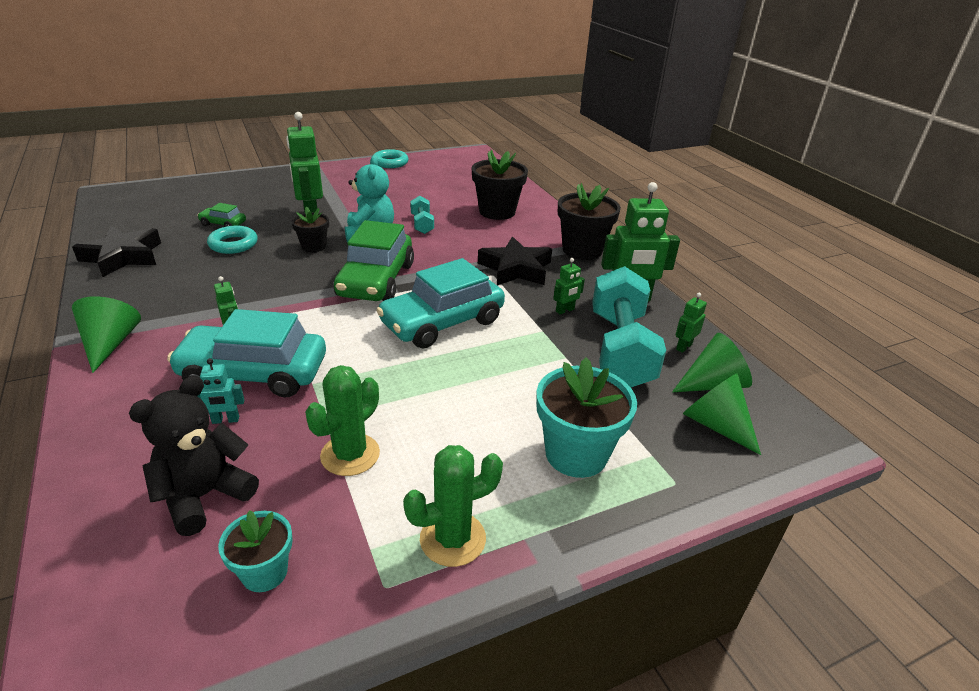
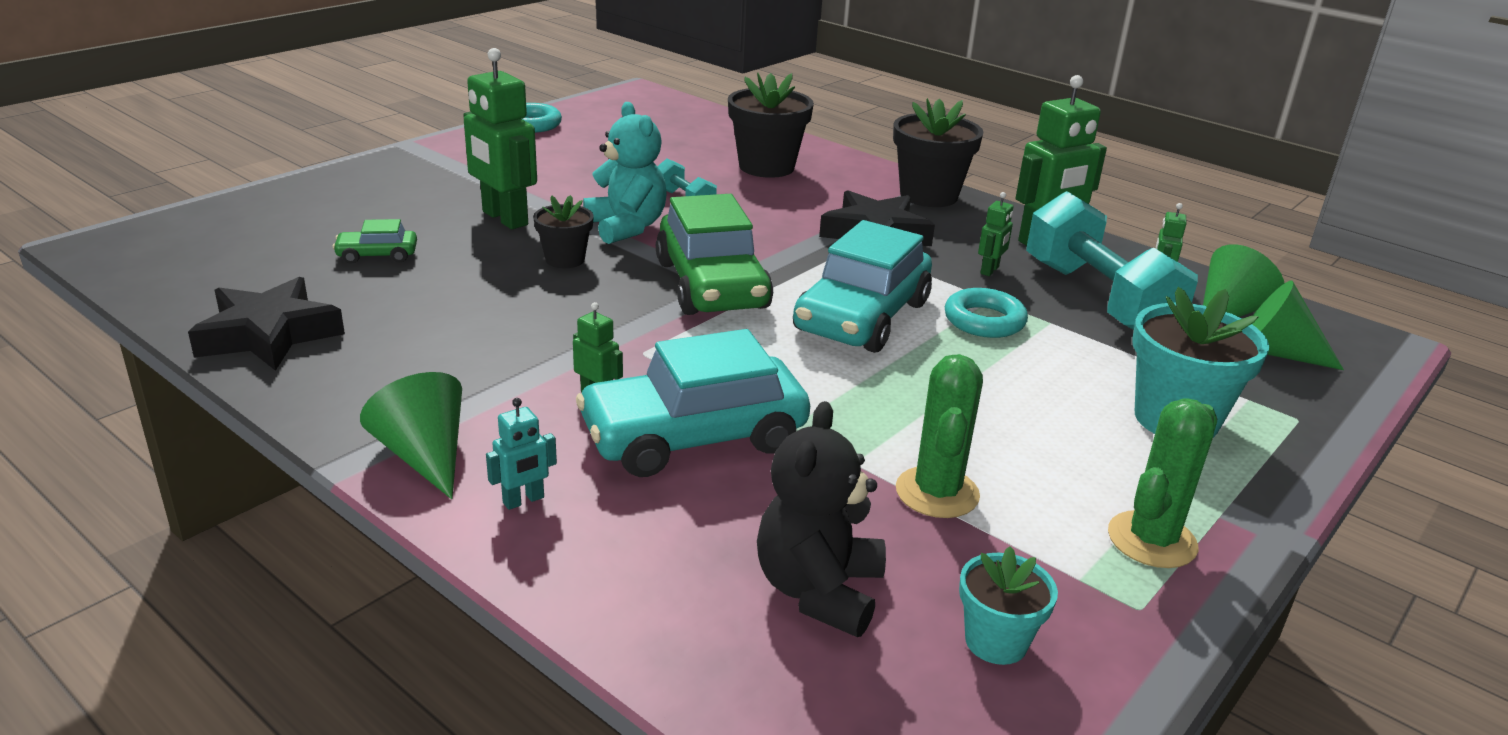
camera: 25 degrees left, 5 degrees down
(225, 420) = (730, 501): turquoise robot -> turquoise robot (523, 500)
(233, 244) = (434, 280): turquoise ring -> turquoise ring (984, 321)

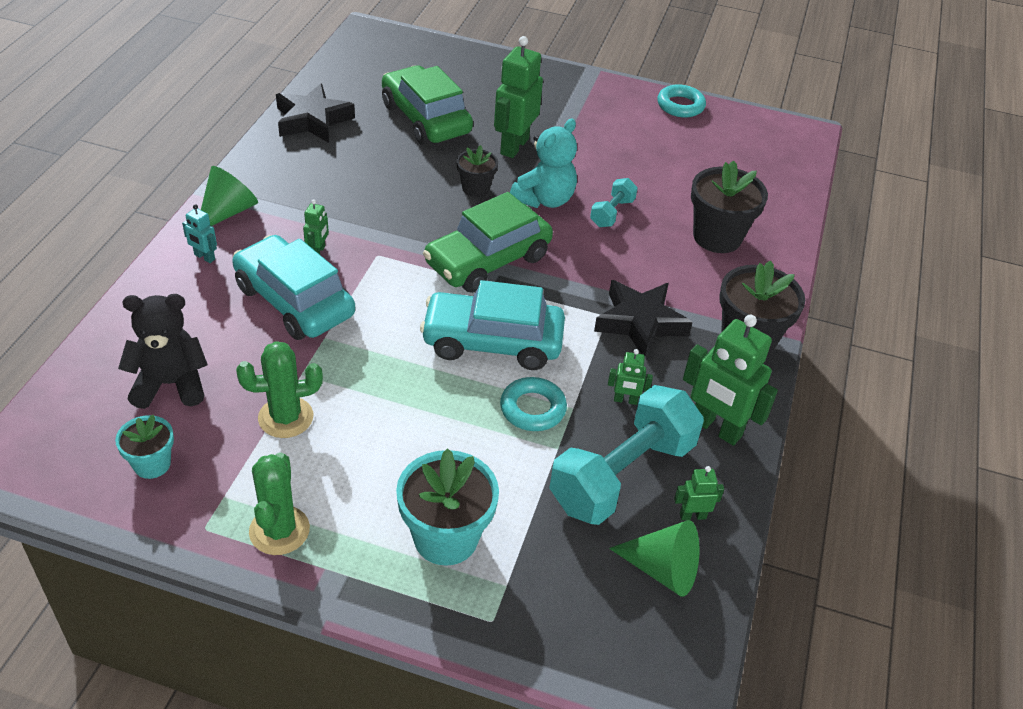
camera: 65 degrees right, 15 degrees up
(377, 255) = (425, 119): green car -> green car, size x2.22
(1152, 540) = (279, 530): green cactus -> green cactus turned 75 degrees clockwise
(1274, 353) = (603, 605): green cone -> none

